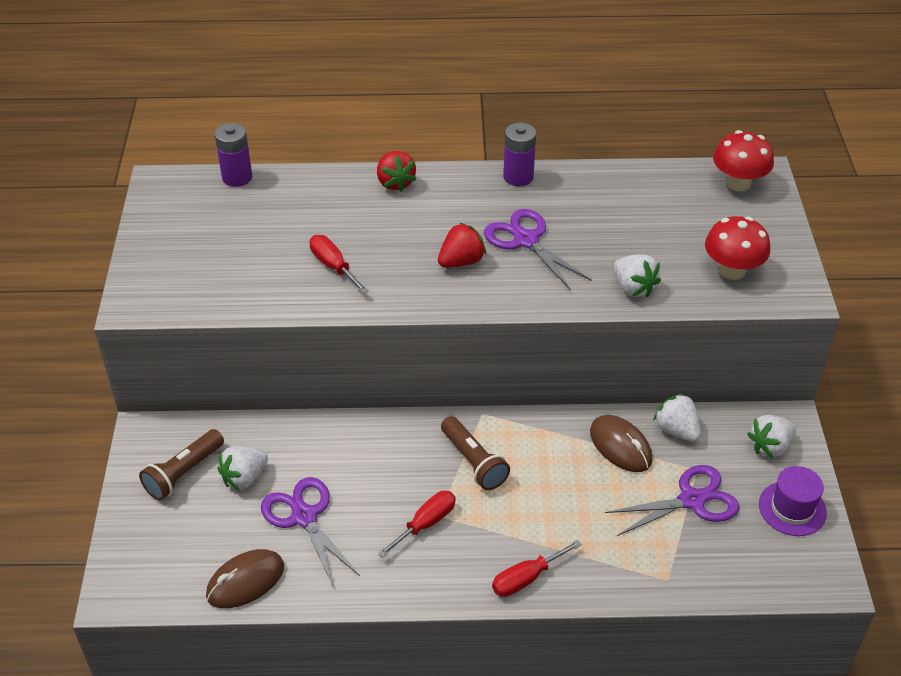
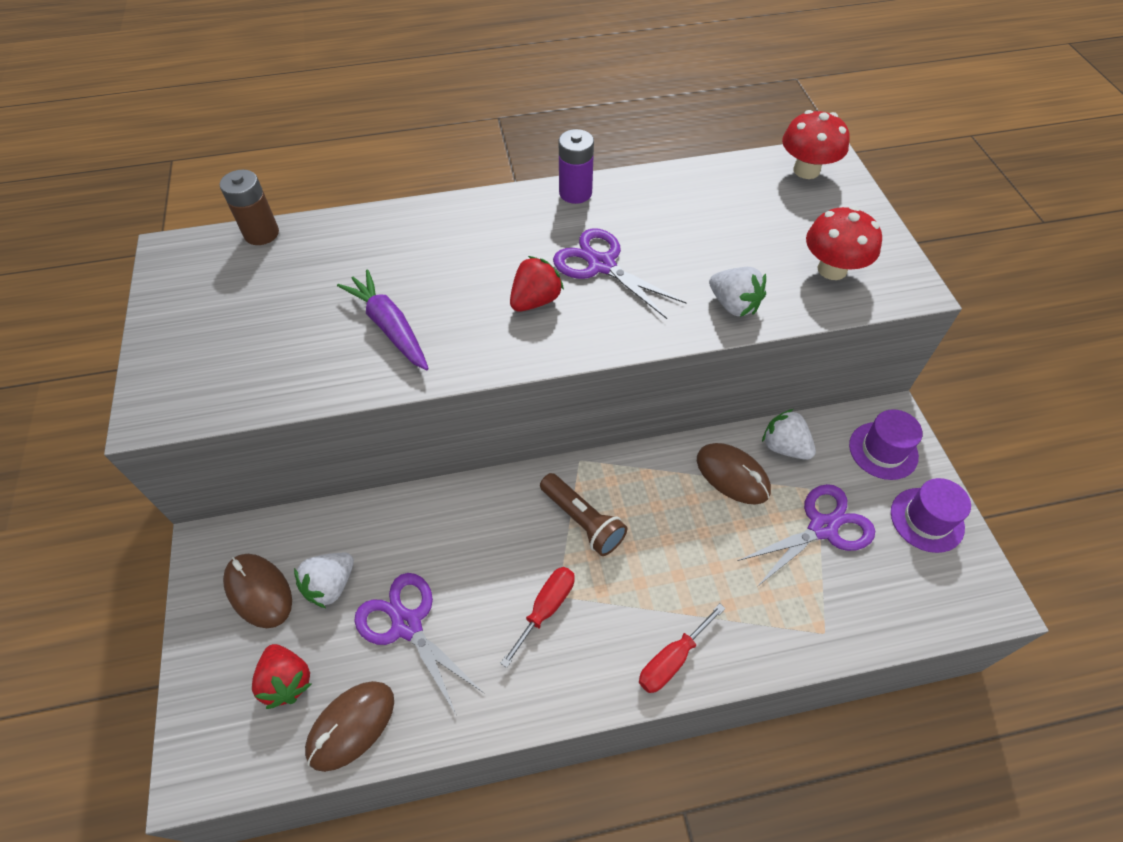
camera: 10 degrees left, 10 degrees up
(183, 473) = (259, 591): brown flashlight -> brown mouse
(237, 177) = (261, 233): purple battery -> brown battery
(333, 266) = (389, 327): red screwdriver -> purple carrot
(395, 183) = (442, 217): red strawberry -> red strawberry (287, 681)
(770, 447) = (883, 450): white strawberry -> purple hat

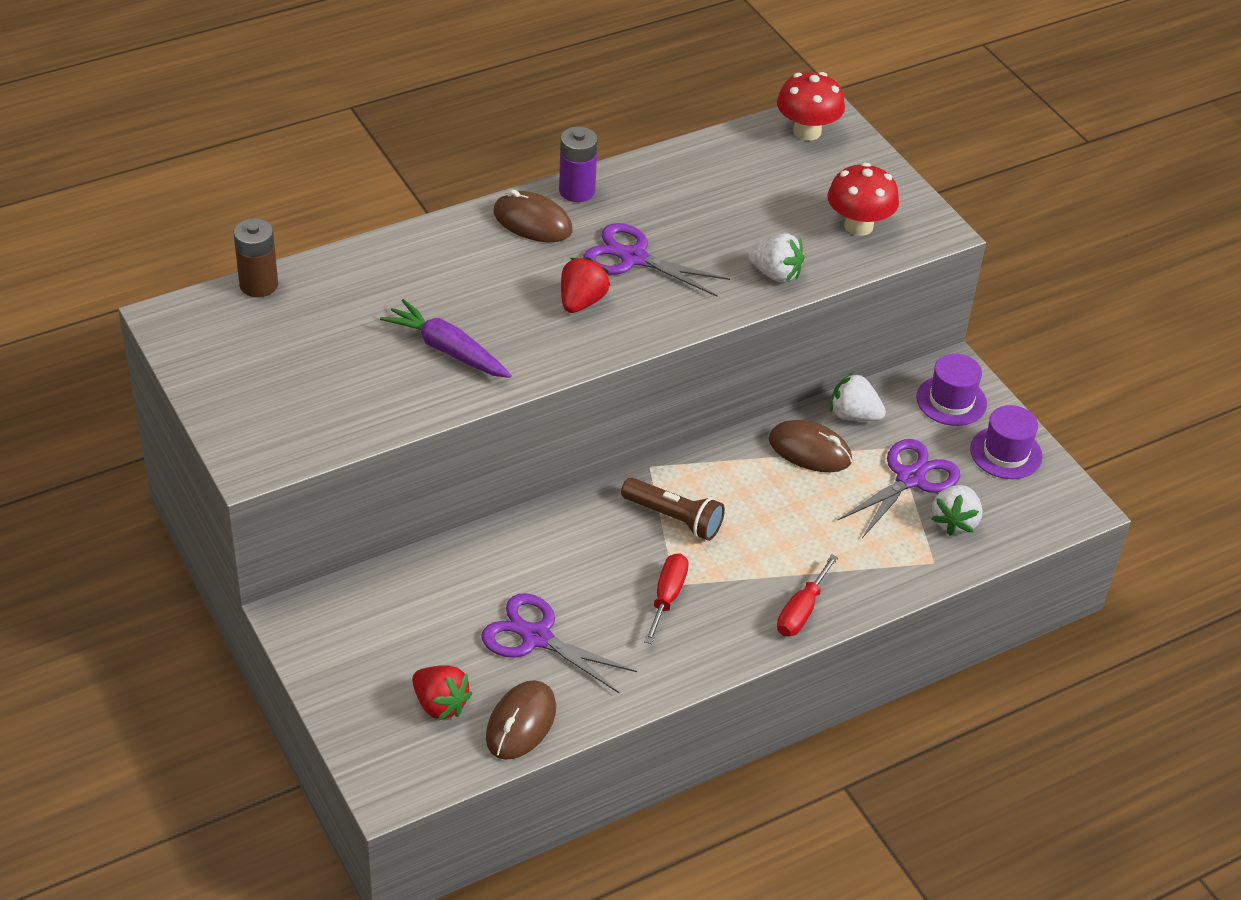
camera: 20 degrees left, 10 degrees down
(259, 591) = (370, 642): brown mouse -> brown mouse (532, 222)
(330, 585) = (442, 622): white strawberry -> white strawberry (955, 522)

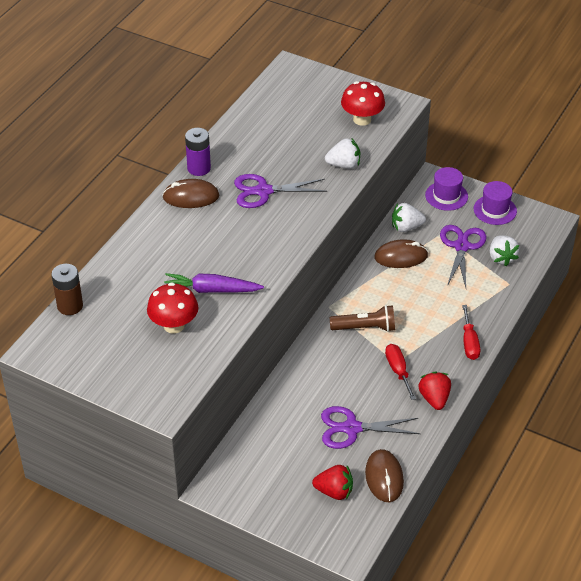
camera: 30 degrees left, 0 degrees up
(581, 301) = (258, 228): red strawberry -> red strawberry (434, 398)
(807, 131) = (290, 80): red mushroom -> red mushroom (174, 325)

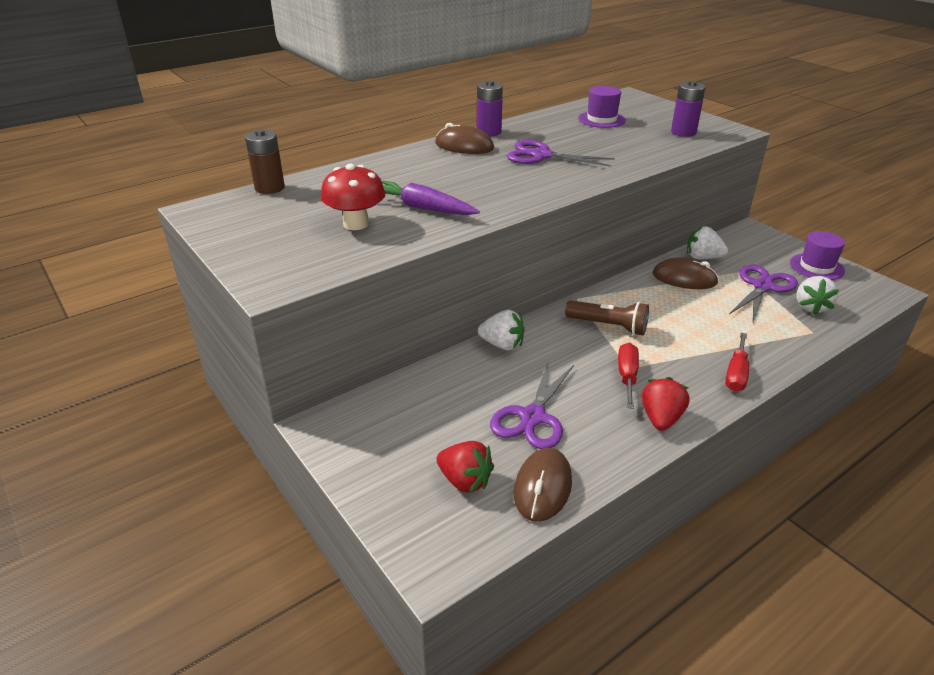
camera: 25 degrees right, 10 degrees down
(344, 165) = (643, 155): white strawberry -> white strawberry (502, 345)
(351, 428) = (532, 417): purple scissors -> purple scissors turned 90 degrees counterclockwise
(362, 119) = (683, 132): red mushroom -> purple battery
(446, 196) = (761, 244): purple hat -> purple hat (601, 119)

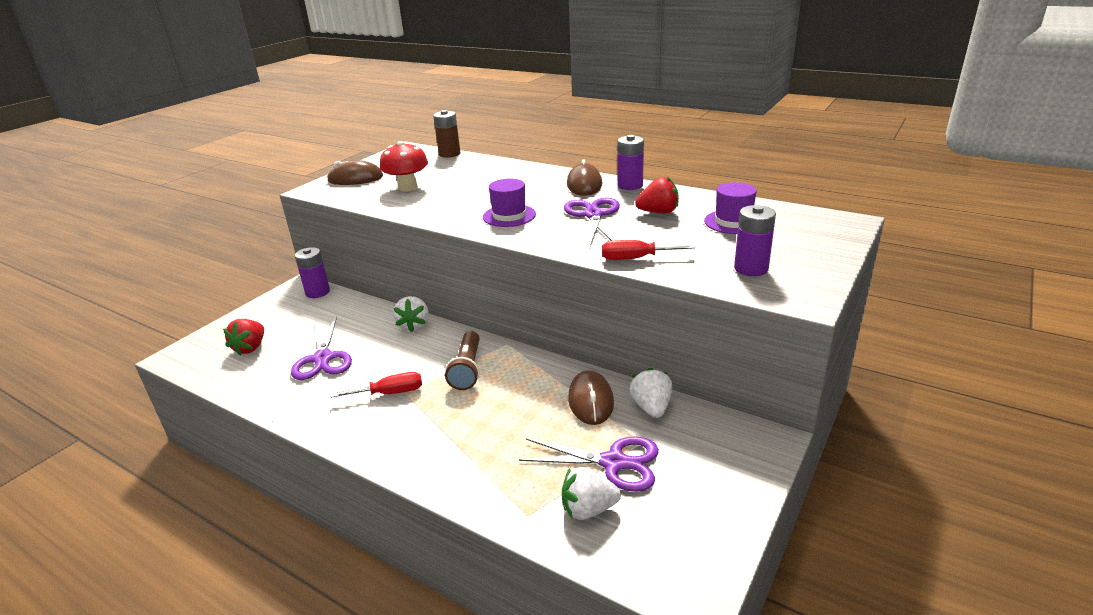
camera: 70 degrees right, 5 degrees down
(355, 410) = (317, 292): none -> purple battery
(423, 208) = (446, 199): purple carrot -> none
(532, 417) = (323, 359): purple scissors -> purple scissors turned 105 degrees counterclockwise
(542, 487) = (245, 379): brown mouse -> brown mouse (355, 179)
(661, 418) = (333, 421): red strawberry -> red strawberry (658, 212)
(736, 374) = (416, 459): red screwdriver -> red screwdriver (635, 258)
(816, 267) = (708, 511): purple hat -> purple hat (509, 216)

